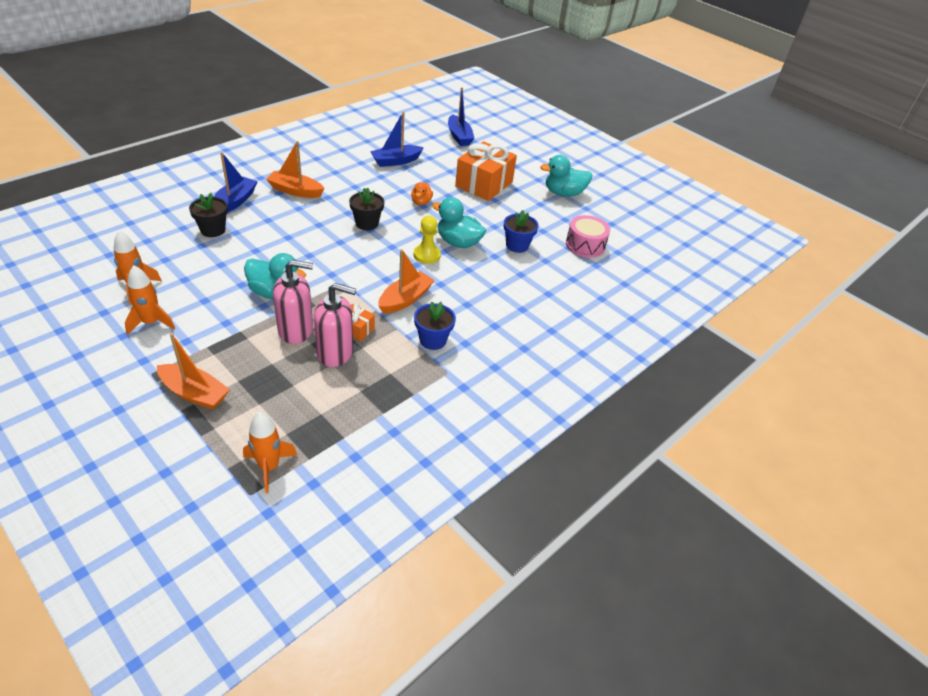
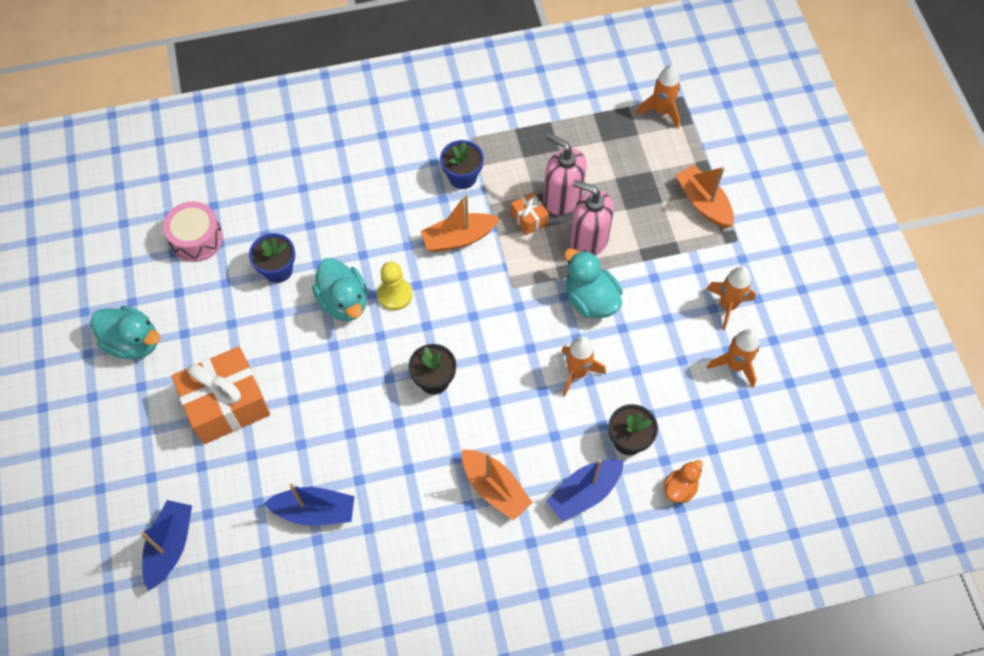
camera: 145 degrees left, 20 degrees up
(266, 251) = (577, 373): none -> orange rocket
(421, 202) = (339, 397): orange duck -> orange duck (680, 488)

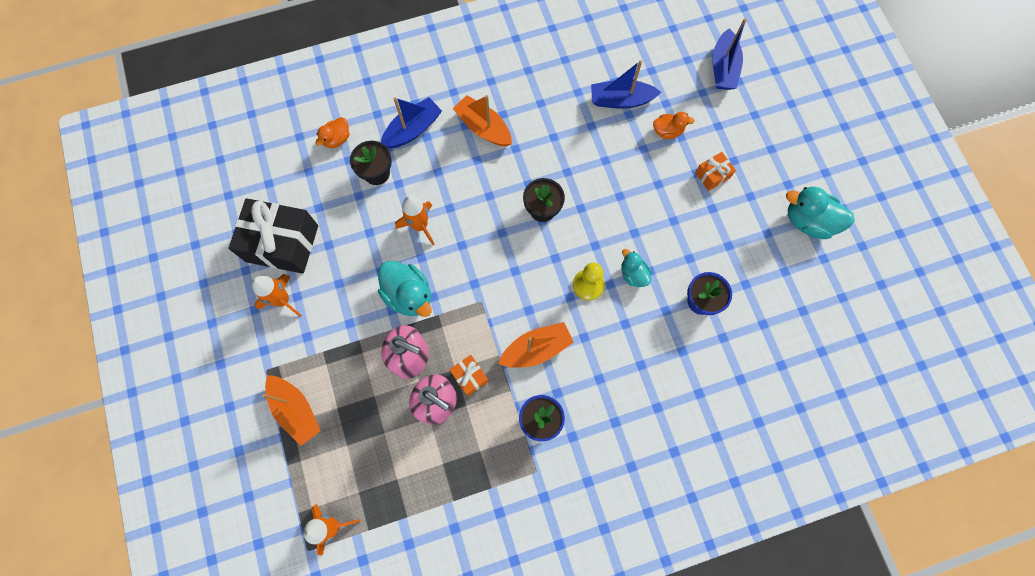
camera: 175 degrees right, 10 degrees up
(197, 239) = (786, 326): pink drum -> none
(226, 404) = (712, 175): orange gift -> orange gift, size x0.46
(265, 464) = (667, 131): none -> orange duck
(344, 302) = (633, 274): turquoise duck -> turquoise duck, size x0.58
(735, 365) = (282, 243): orange rocket -> black gift

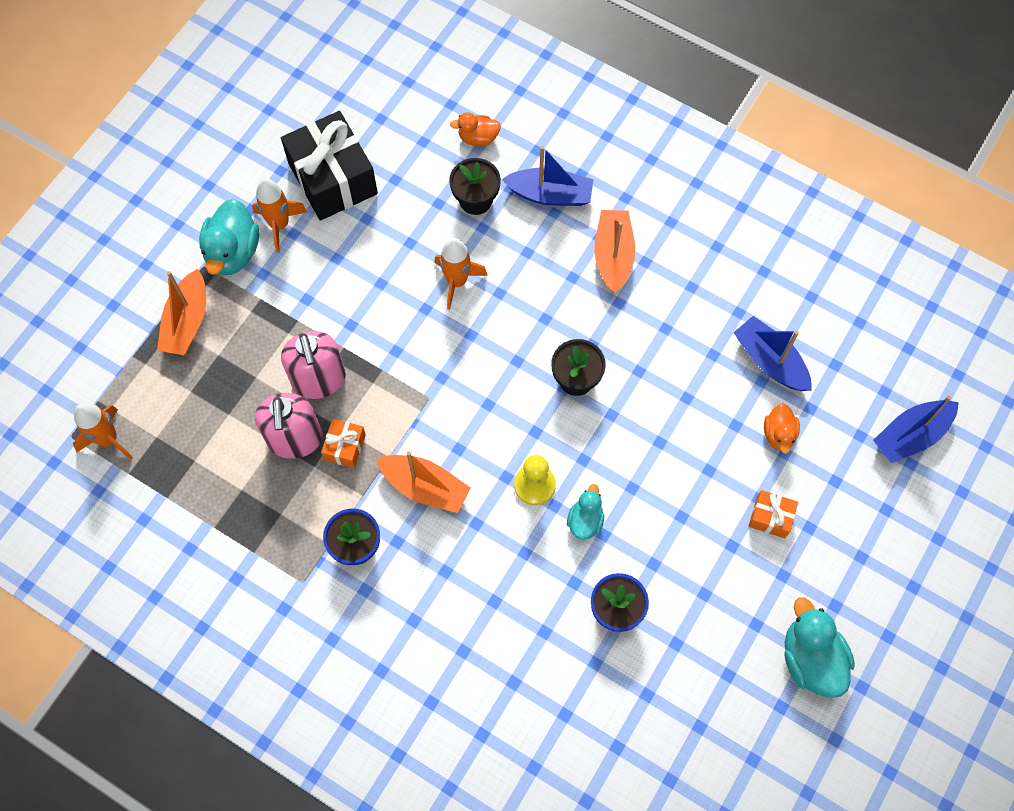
camera: 50 degrees right, 5 degrees down
(409, 295) = (378, 328): turquoise duck -> turquoise duck (233, 252)
(667, 131) = (779, 434): orange duck -> orange duck turned 45 degrees clockwise

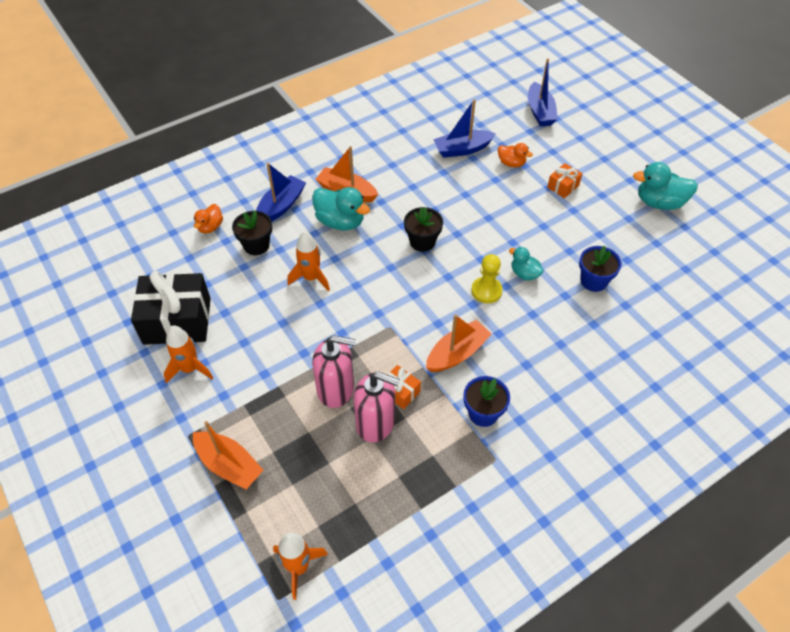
camera: 65 degrees left, 15 degrees down
(233, 252) = (190, 409): turquoise duck -> turquoise duck (340, 221)

